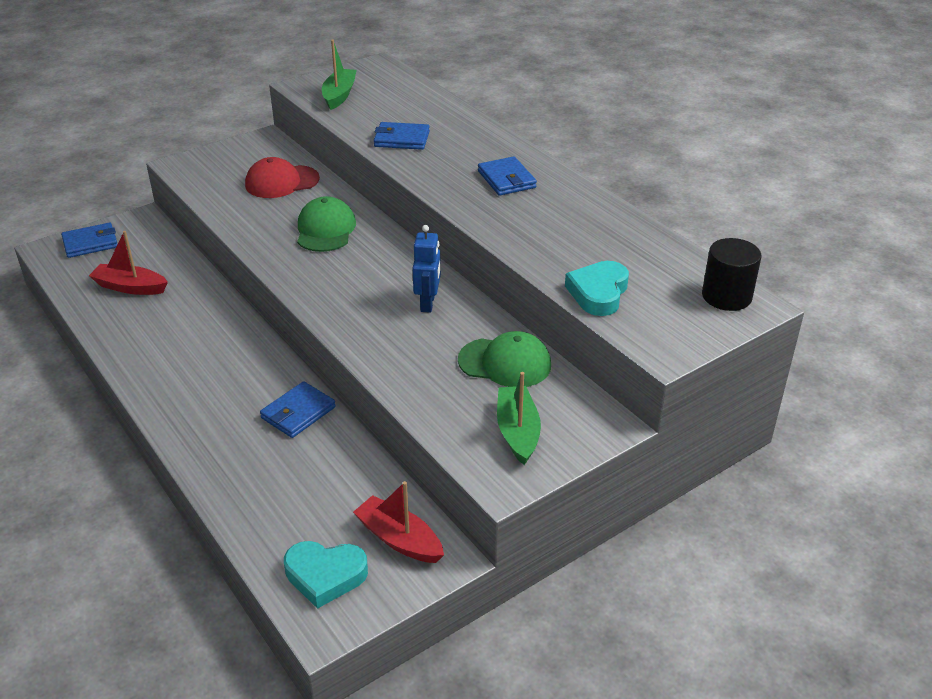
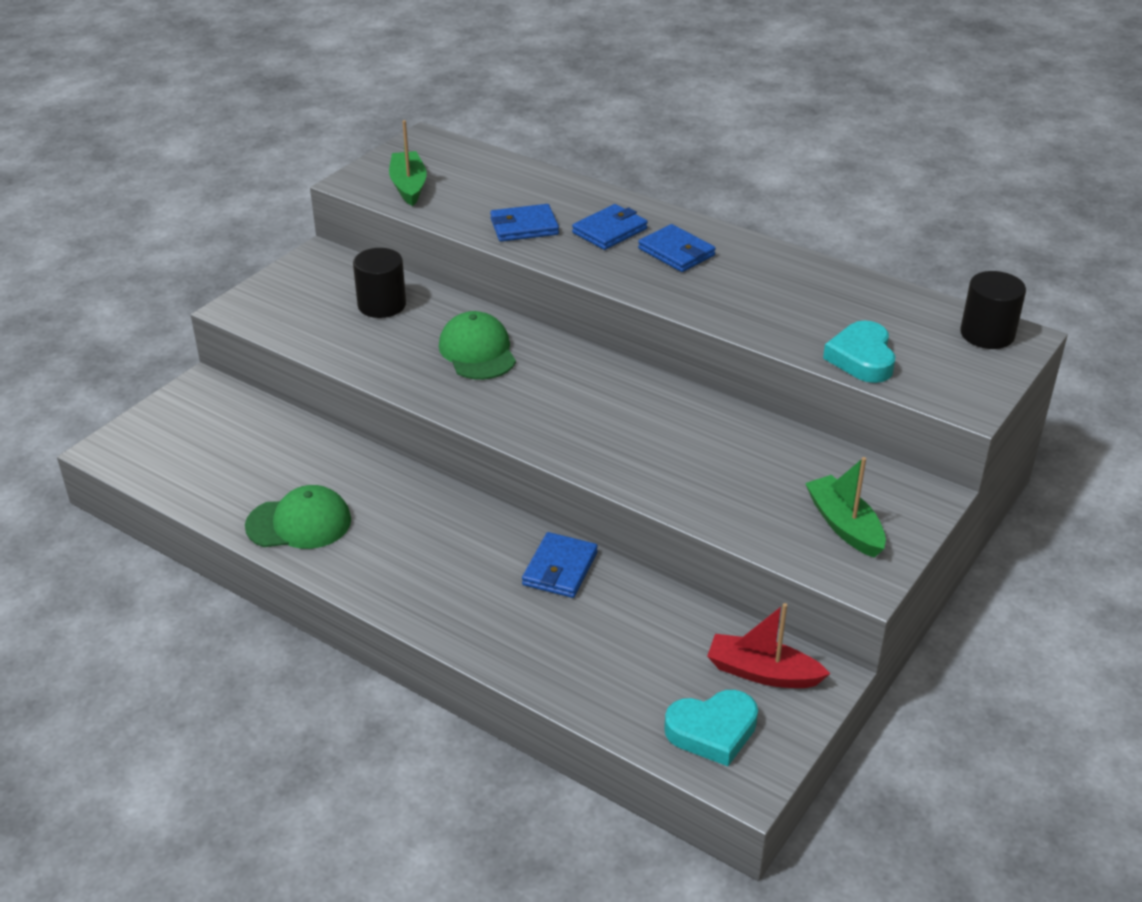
camera: 20 degrees left, 0 degrees up
(90, 243) = (157, 430): blue wallet -> blue wallet (609, 231)
(130, 287) = (251, 473): red boat -> none
(282, 182) = (382, 305): red cap -> black cylinder
(428, 303) = (655, 411): blue robot -> none
(505, 363) = (781, 456): green cap -> green cap (299, 523)

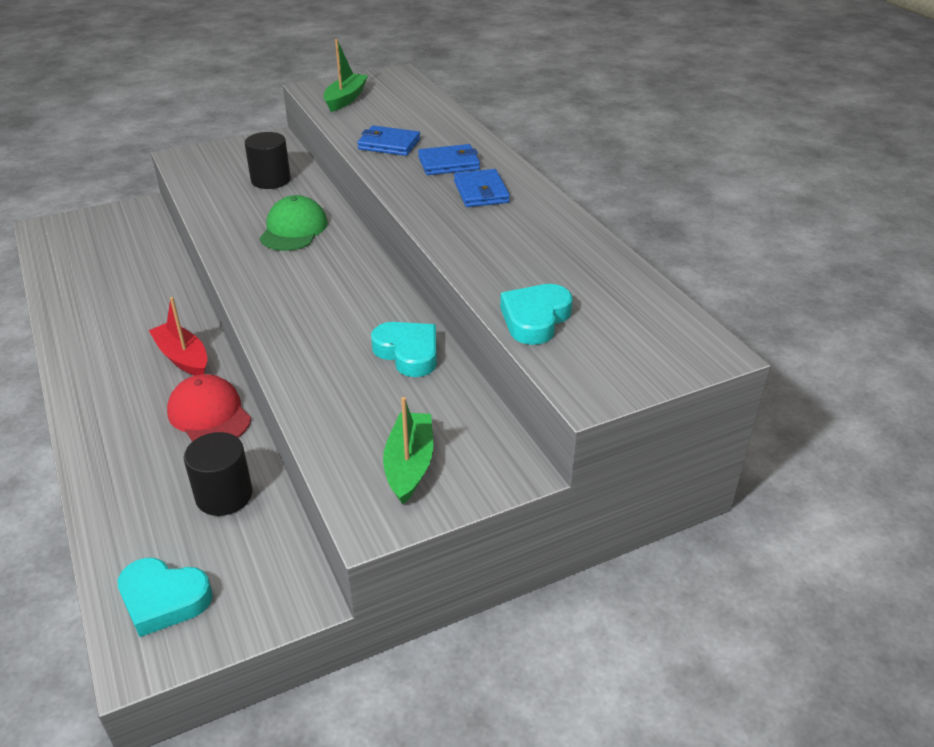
camera: 30 degrees right, 0 degrees up
(299, 523) = (87, 313): green cap -> none
(560, 569) = (209, 415): blue wallet -> red cap
(734, 433) = (408, 353): none -> turquoise heart
(762, 673) = (259, 569): red boat -> red boat (183, 357)
(987, 334) = (682, 338): black cylinder -> black cylinder (224, 495)

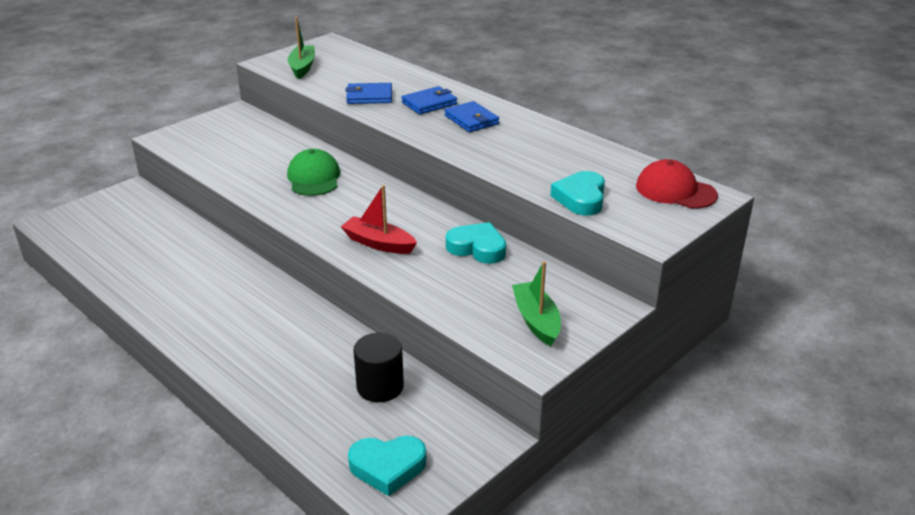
camera: 20 degrees left, 5 degrees down
(183, 357) = (266, 298): red boat -> red boat (378, 243)
(209, 415) = (323, 334): red cap -> red cap (675, 191)
(271, 180) = (262, 144): black cylinder -> none

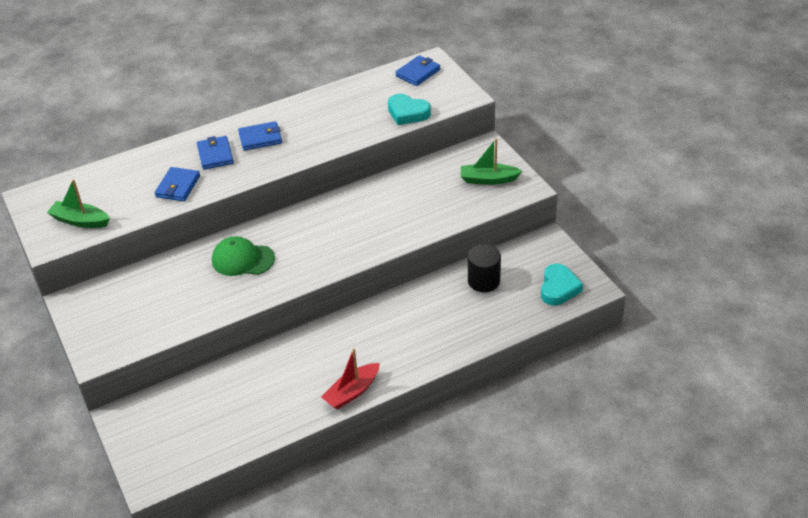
camera: 70 degrees left, 10 degrees up
(378, 243) = (364, 235): red boat -> red boat (352, 392)
(477, 248) = (394, 188): turquoise heart -> none
(675, 191) = (418, 73): red cap -> blue wallet

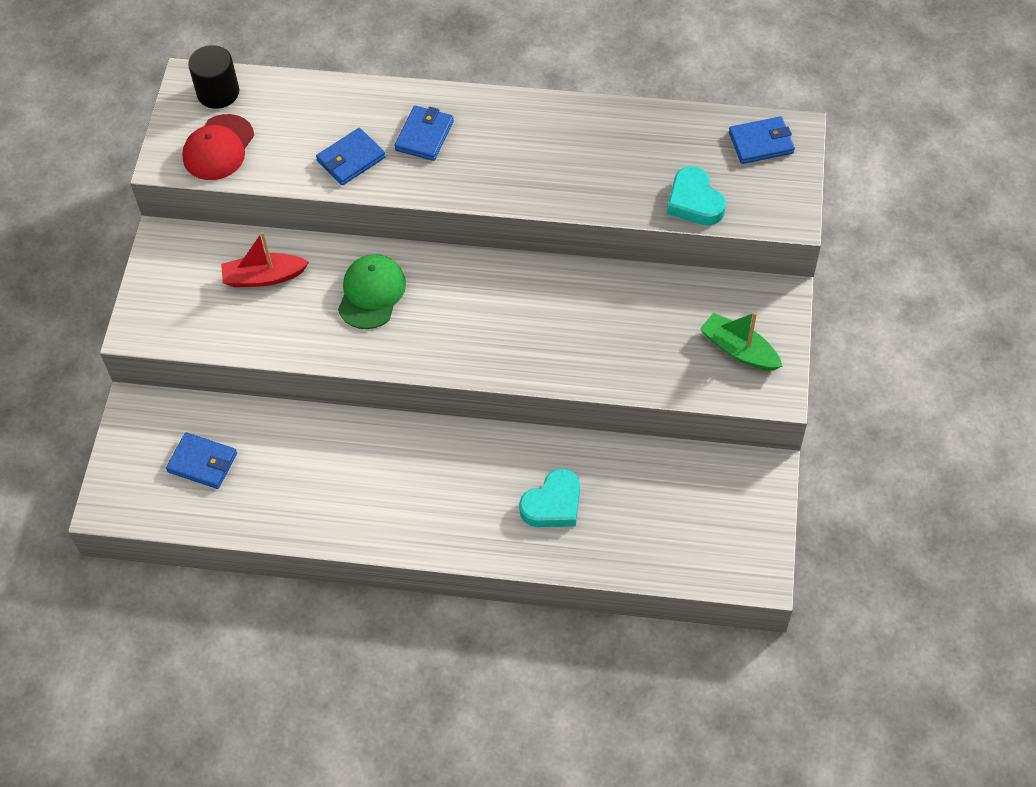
camera: 35 degrees right, 15 degrees up
(80, 221) = (218, 148): green boat -> red cap
(243, 259) = (371, 293): green cap -> green cap turned 60 degrees clockwise
(260, 138) = (493, 139): blue wallet -> blue wallet (202, 462)
(352, 392) = (379, 533): red boat -> red boat (264, 277)
(483, 281) = (640, 481): black cylinder -> black cylinder (218, 93)
(559, 288) = (719, 548): turquoise heart -> turquoise heart (553, 504)

